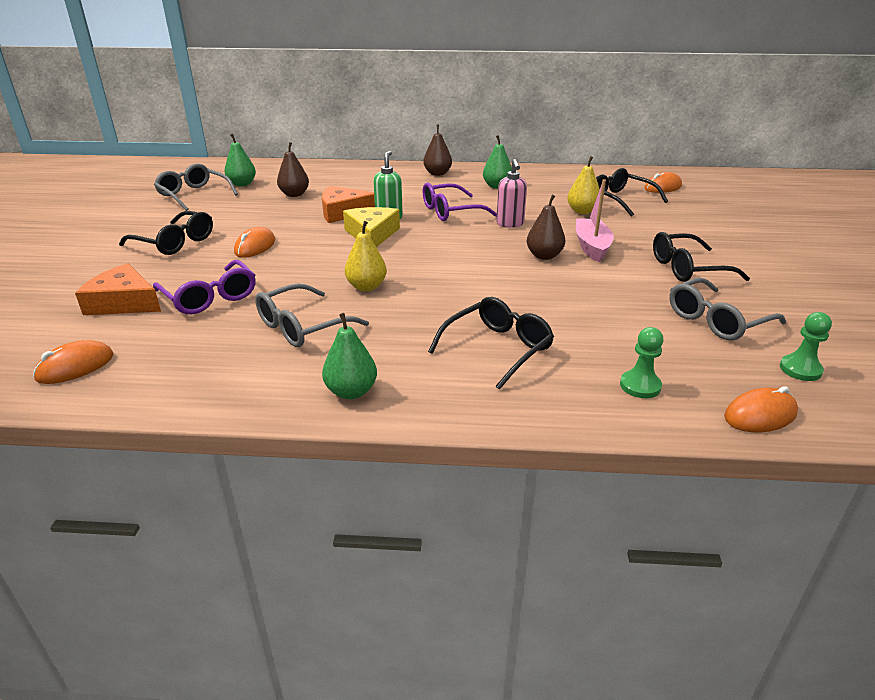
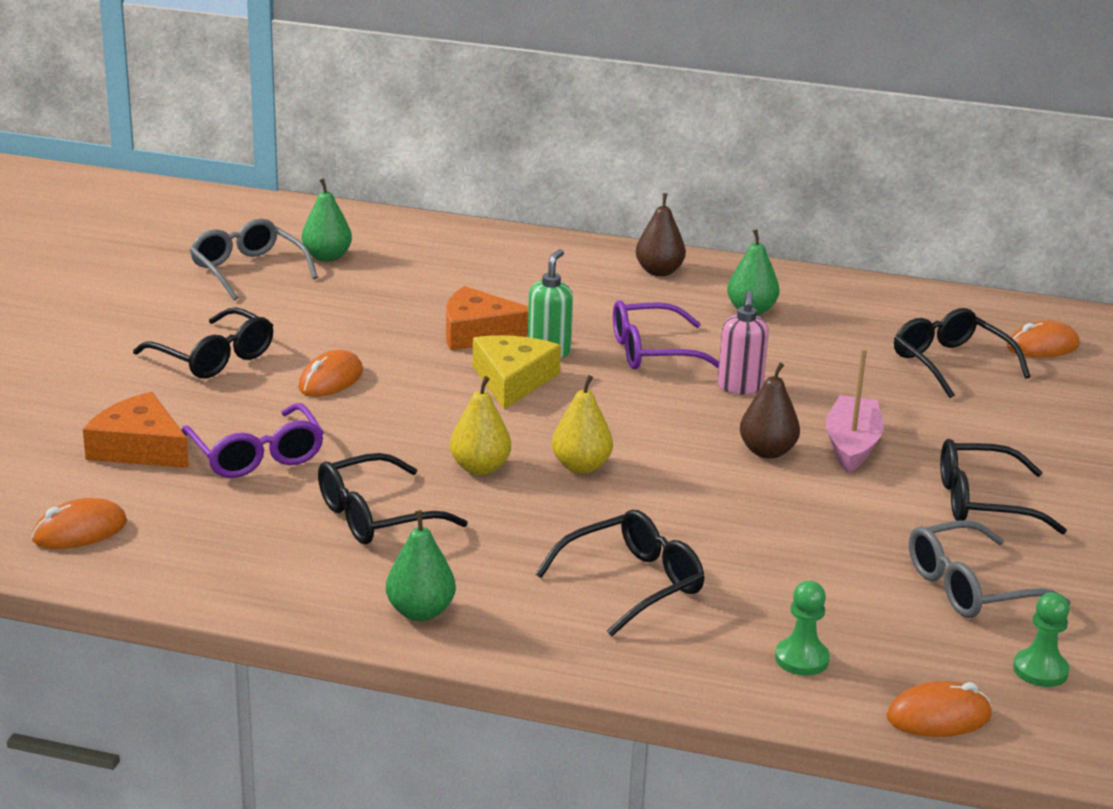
camera: 10 degrees right, 5 degrees down
(294, 194) = (408, 288): brown pear -> none
(302, 327) = (376, 516): grey glasses -> black glasses
(582, 211) = (872, 378): yellow pear -> yellow pear (581, 466)

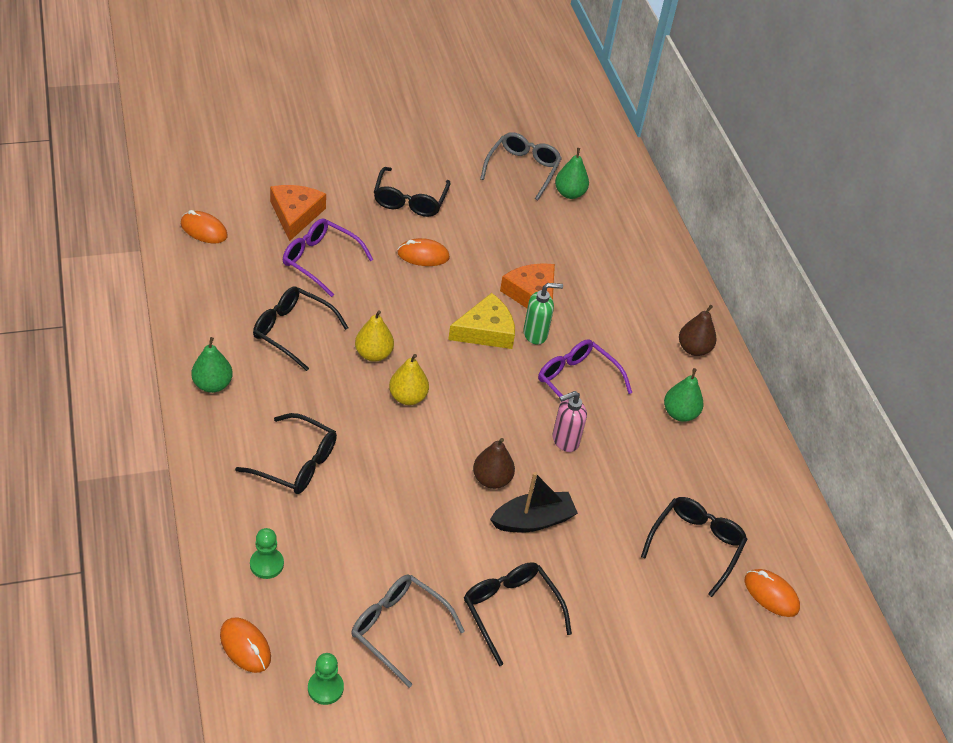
camera: 55 degrees right, 20 degrees up
(256, 455) = (320, 260): purple glasses -> purple glasses turned 90 degrees clockwise
(852, 445) = (533, 520): pink boat -> black boat

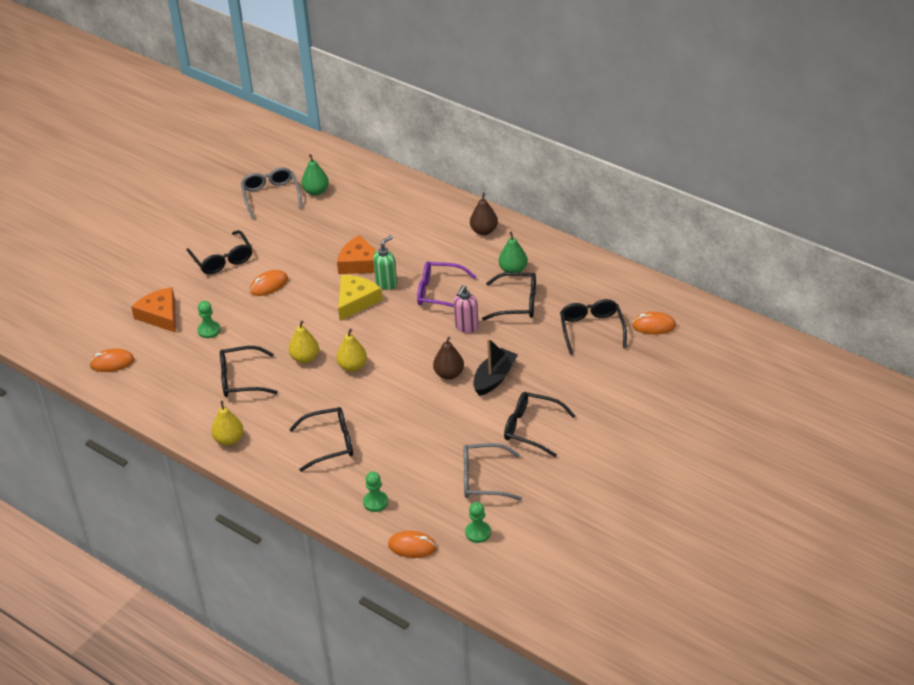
camera: 30 degrees left, 5 degrees down
(212, 384) = (229, 439): green pear -> yellow pear
(320, 260) = (209, 330): purple glasses -> green pawn
(646, 454) = (517, 303): none -> black glasses

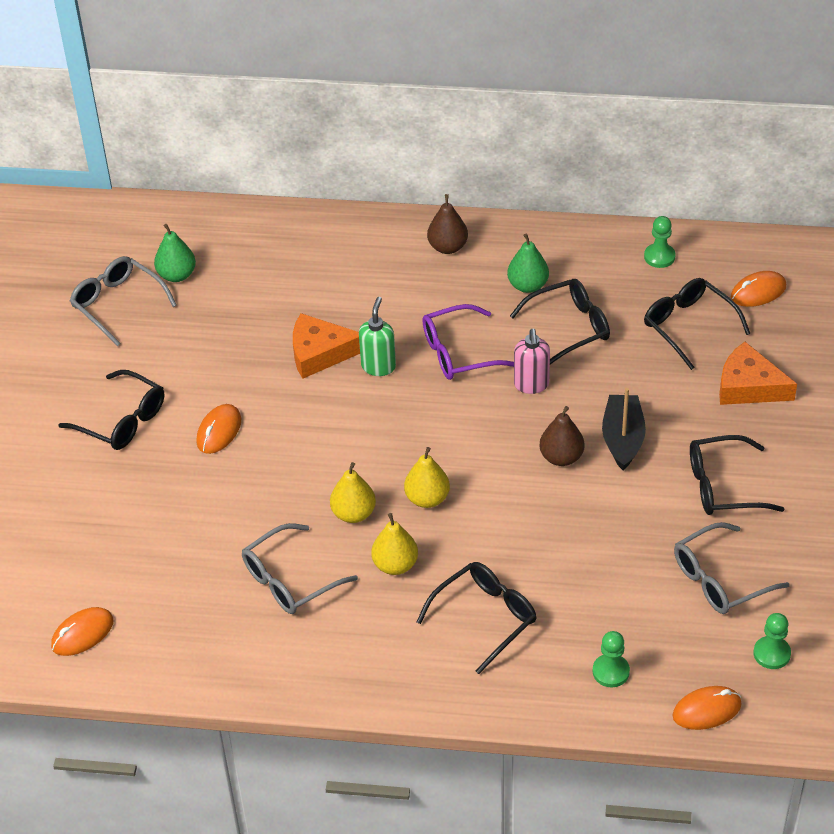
camera: 30 degrees left, 5 degrees up
(160, 315) = (97, 536): orange cheese -> orange cheese (749, 386)
(209, 330) = (186, 529): green pawn -> green pawn (659, 257)
(229, 439) = (344, 672): yellow pear -> yellow pear (395, 565)
(241, 379) = (290, 580): black glasses -> grey glasses
(356, 301) = (357, 407): yellow cheese -> none

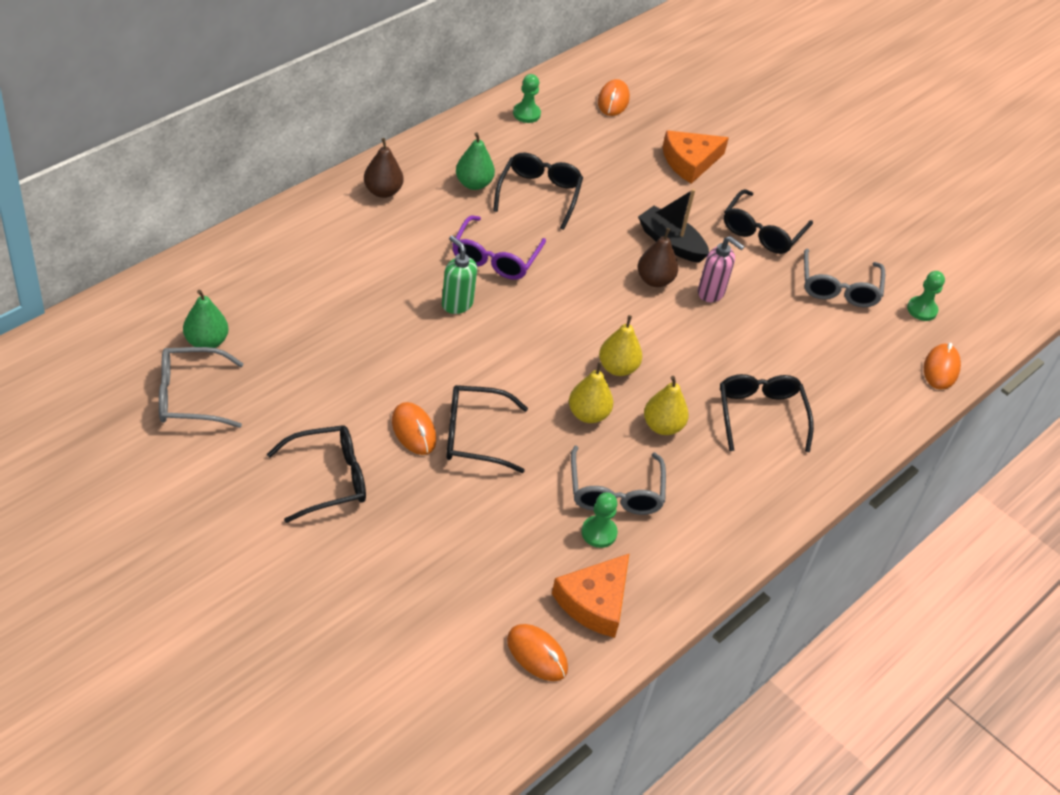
camera: 60 degrees left, 0 degrees up
(82, 634) = (537, 654): orange mouse -> orange mouse turned 45 degrees counterclockwise
(320, 353) = (402, 323): orange cheese -> orange cheese (595, 602)
(531, 385) = (570, 247): pink soap dispenser -> pink soap dispenser (711, 293)
(610, 671) = (868, 389): green pawn -> green pawn (599, 533)
(688, 326) = (605, 147): black glasses -> black glasses (474, 436)

